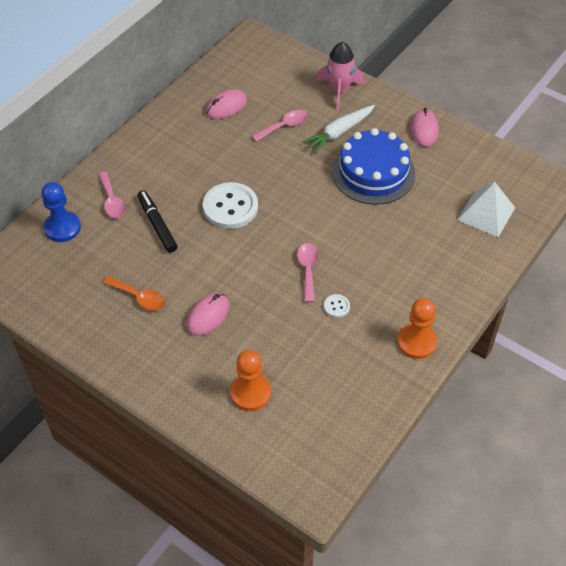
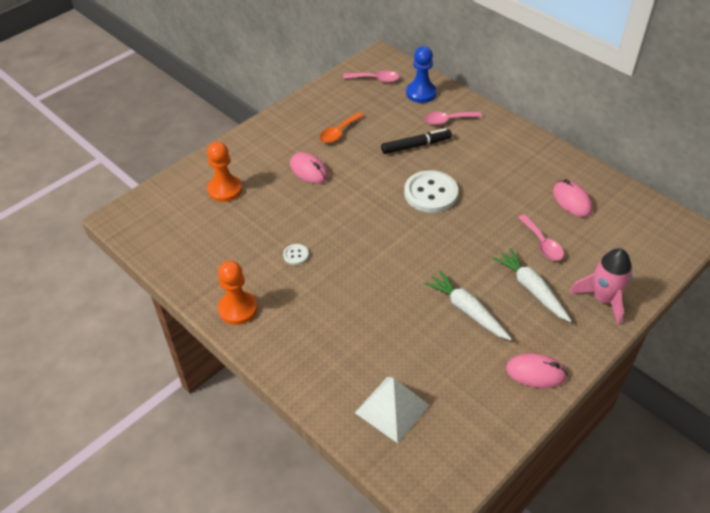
camera: 100 degrees right, 5 degrees down
(308, 269) = (344, 240): pink spoon -> pink spoon (375, 79)
(373, 172) = (467, 310): blue cake -> white carrot

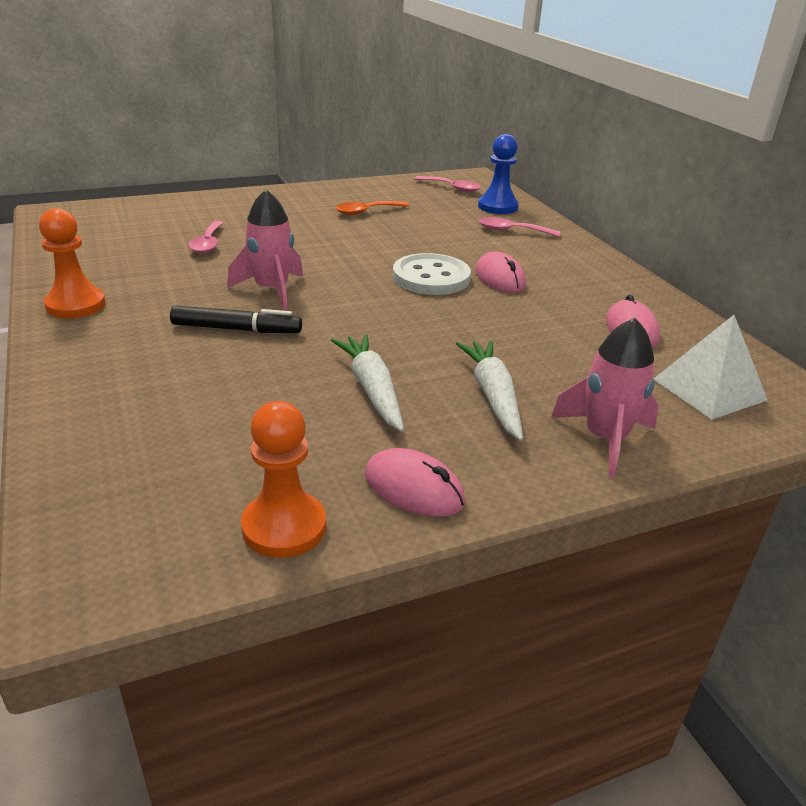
camera: 20 degrees right, 15 degrees down
(225, 190) = (188, 220): orange pawn -> orange pawn (284, 527)
(296, 255) = (202, 282): white button -> none
(309, 170) = (299, 228): pink mouse -> pink mouse (500, 278)
(345, 245) = (272, 290): none -> pink rocket
(392, 408) = (146, 456): white pyramid -> white pyramid (709, 389)
(416, 146) = (451, 239): black marker -> black marker (236, 329)
(542, 243) = (550, 357): pink spoon -> pink spoon (208, 243)

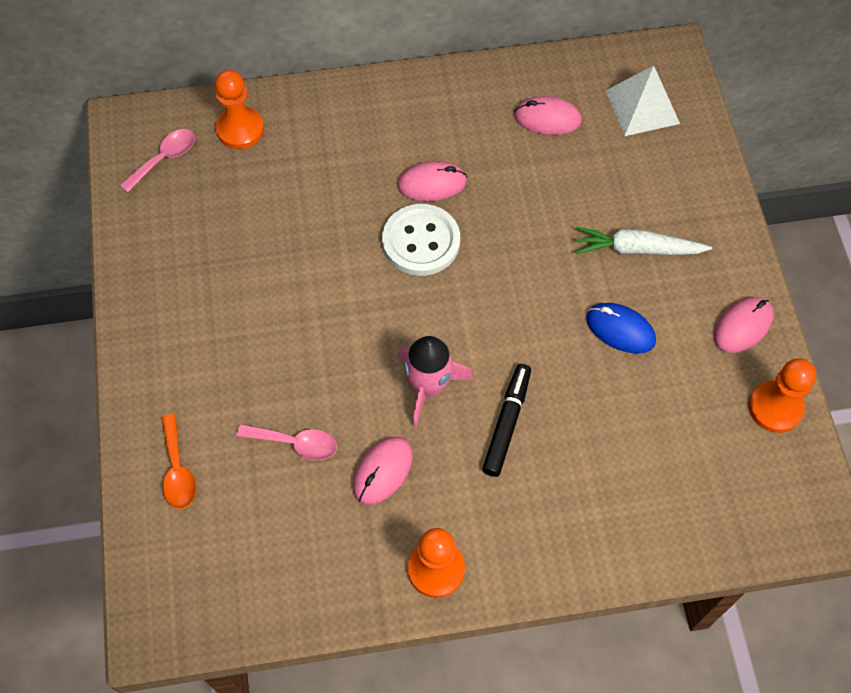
camera: 75 degrees left, 30 degrees up
(180, 277) = (383, 471): none -> pink mouse
(366, 211) = (227, 266): orange spoon -> orange spoon (178, 470)
(372, 390) = (620, 330): white carrot -> blue mouse
(497, 207) = (240, 129): blue pawn -> orange pawn
(512, 231) = (315, 137): pink spoon -> none
(605, 439) = (697, 197): pink rocket -> none

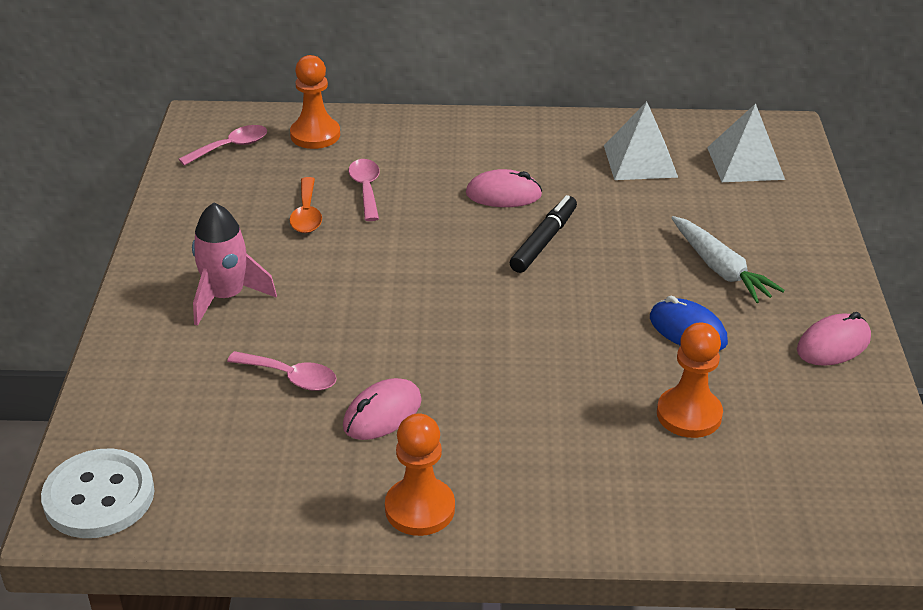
camera: 10 degrees right, 25 degrees down
(178, 470) = (152, 382): orange spoon -> orange spoon (306, 214)
(305, 196) = (366, 189): none -> pink spoon
(421, 241) = (479, 235): white button -> white button (99, 496)
(428, 386) = (455, 350): pink rocket -> pink rocket (226, 296)
(507, 423) = (538, 391): black marker -> black marker (544, 241)
(547, 118) = (640, 161): pink mouse -> white pyramid
(637, 249) = (720, 268): white carrot -> white carrot turned 135 degrees counterclockwise
(775, 407) = (863, 419): orange pawn -> orange pawn (689, 414)

